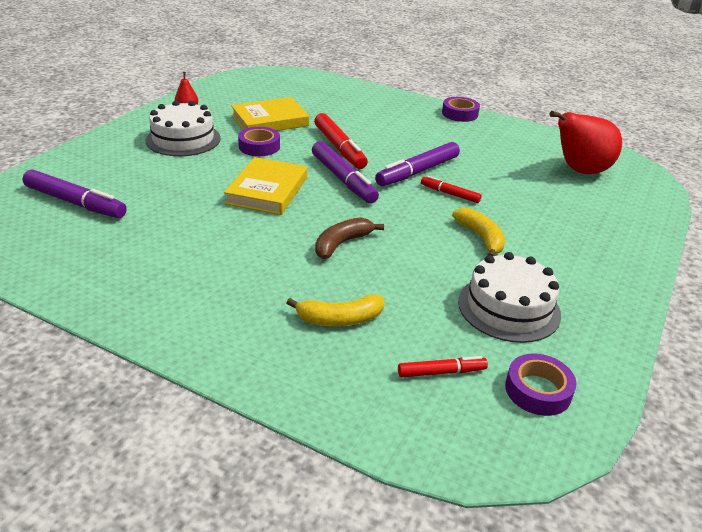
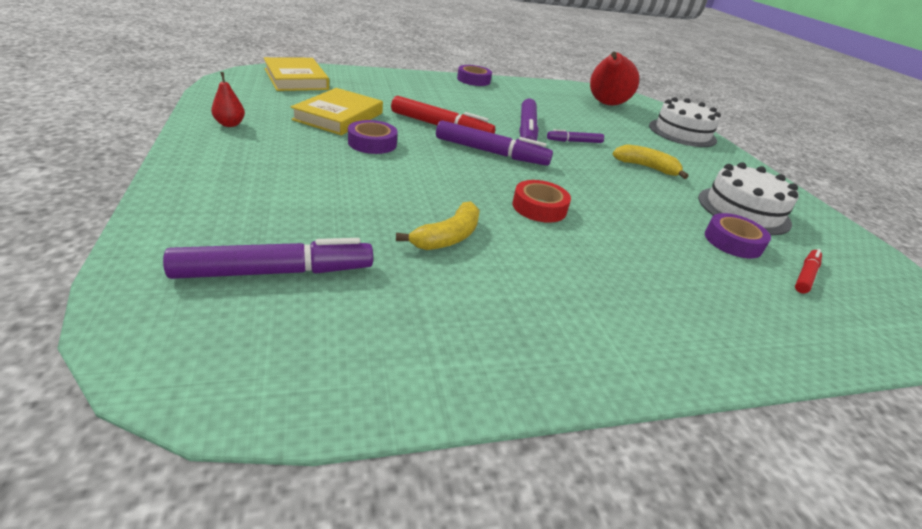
camera: 45 degrees left, 0 degrees up
(183, 139) = (281, 156): white cake -> white cake (682, 133)
(267, 190) = (453, 182): yellow book -> yellow book (296, 79)
(299, 230) = (539, 207): none -> red tape
(340, 319) = (697, 270): yellow banana -> yellow banana (448, 237)
(342, 244) = (586, 206): brown banana -> none
(450, 194) = (574, 141): red marker -> purple marker
(538, 390) = (850, 258): purple tape -> purple tape (733, 242)

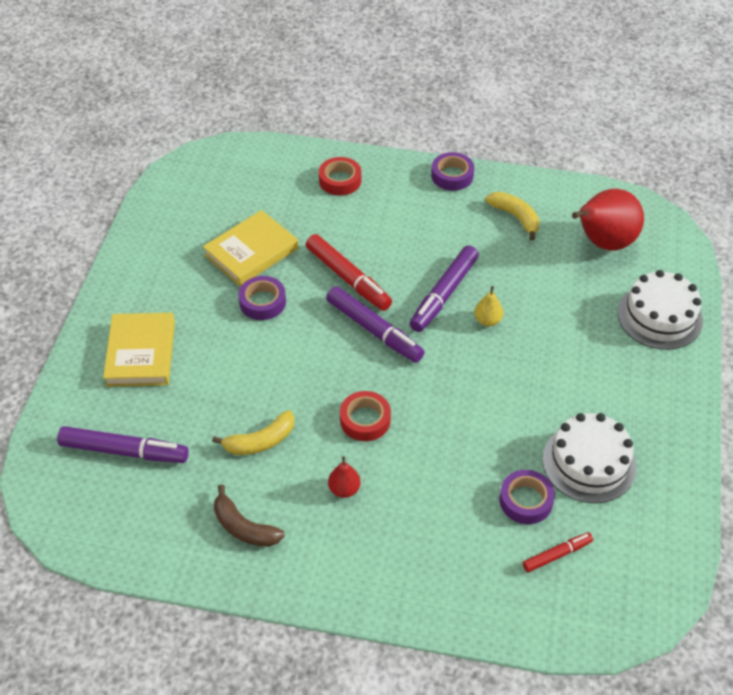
camera: 30 degrees right, 15 degrees up
(230, 124) = (148, 259): red pear -> red pear (344, 489)
(296, 79) = (238, 173): yellow book -> yellow book (141, 353)
(389, 82) = (340, 180): none -> red tape
(492, 319) = (244, 527): none -> brown banana
(574, 141) = (487, 320): purple marker -> yellow pear
(646, 167) = (538, 378): yellow banana -> yellow banana (515, 217)

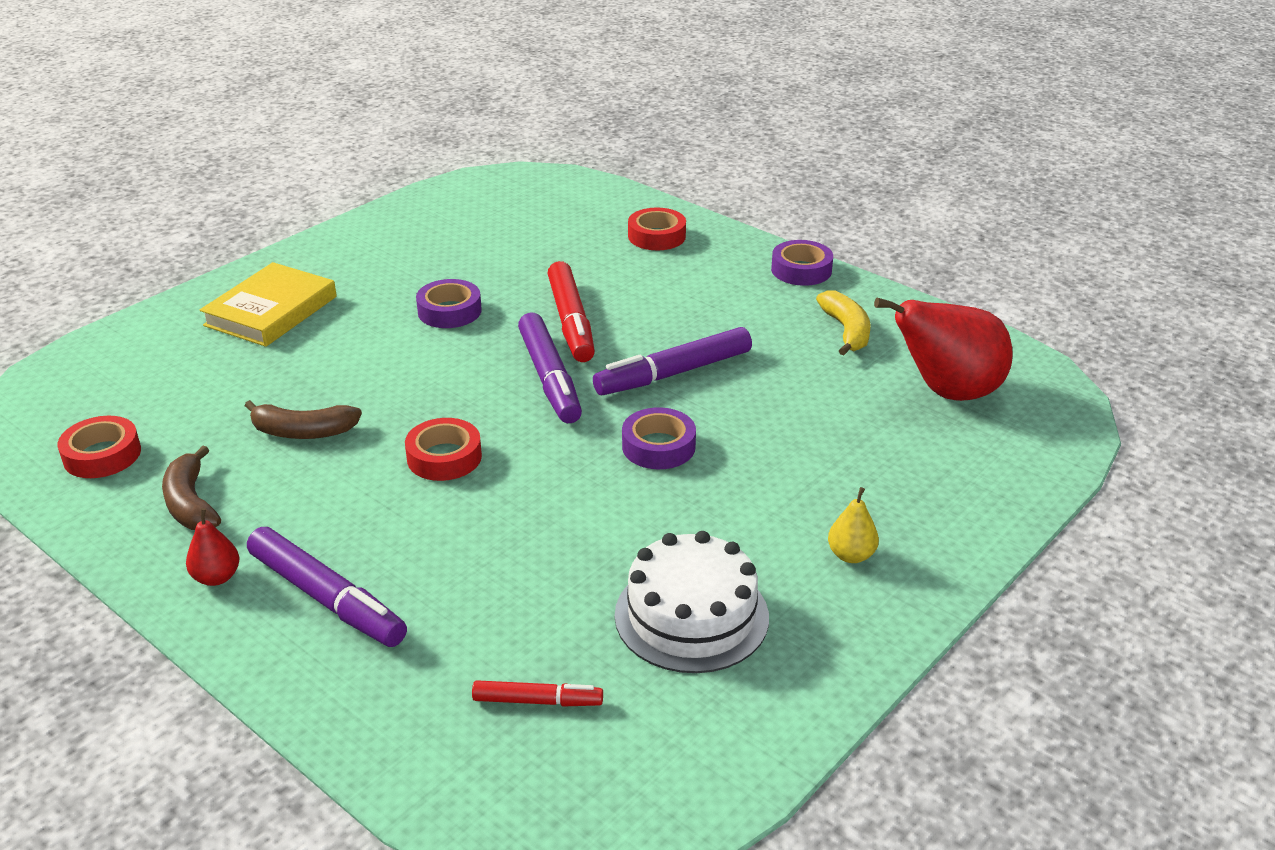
camera: 30 degrees right, 15 degrees down
(124, 451) = (154, 386): purple marker -> purple marker (327, 598)
(147, 520) = (102, 455): none -> red tape
(251, 252) = (486, 266): yellow book -> none
(260, 441) = (303, 432): yellow banana -> brown banana
(344, 489) = (344, 514): red pear -> red pear (217, 577)
(487, 320) = (704, 417): yellow pear -> yellow pear (851, 555)
(526, 500) = (558, 621): purple tape -> purple tape (658, 446)
(659, 316) = (958, 495): white cake -> none

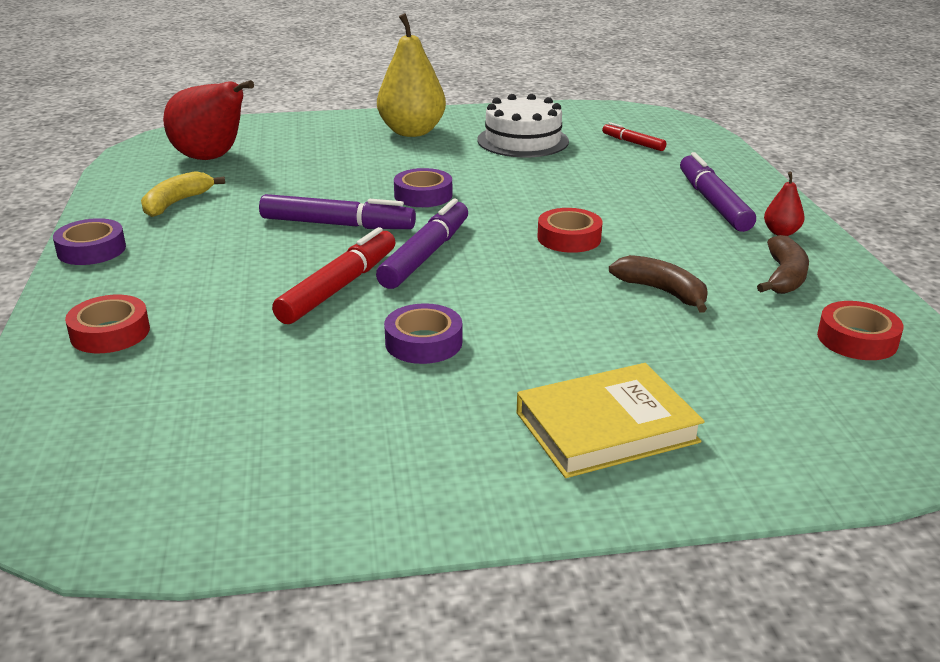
camera: 140 degrees left, 5 degrees down
(851, 555) = (412, 132): yellow pear -> yellow pear, size x2.23

